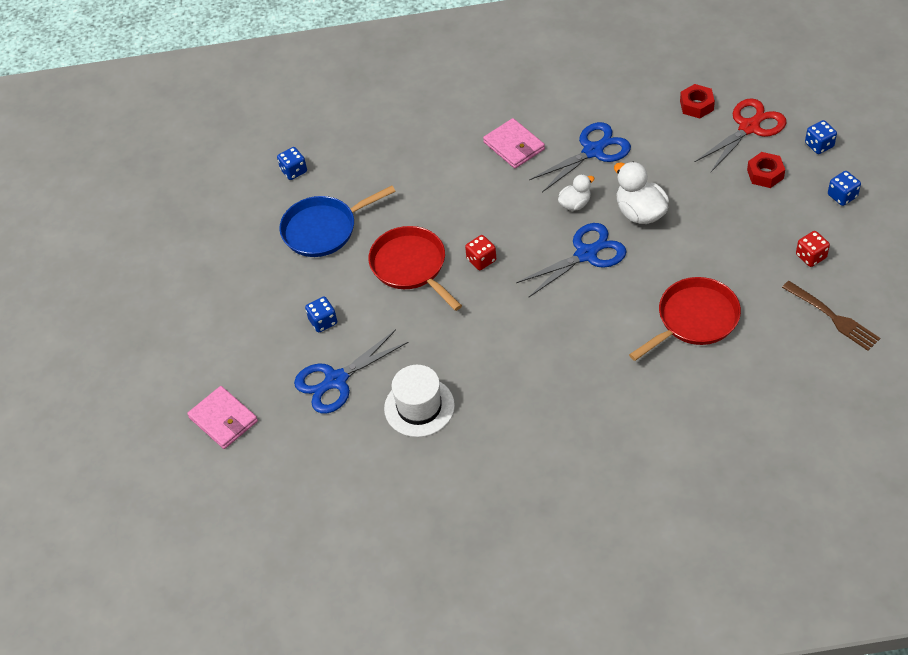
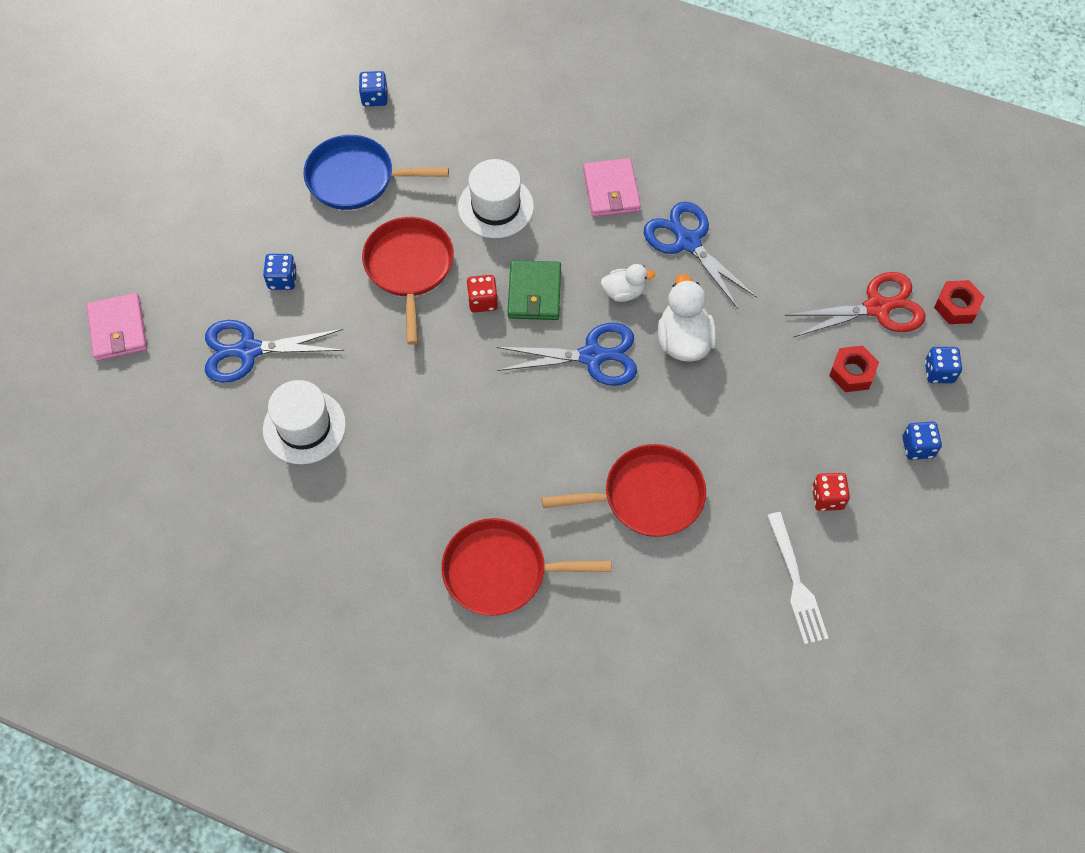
camera: 25 degrees right, 10 degrees up
(441, 196) = (496, 207): none -> white hat
(513, 236) = (534, 292): none -> green wallet
(593, 151) = (688, 242): blue scissors -> blue scissors turned 120 degrees counterclockwise
(635, 420) = (501, 571): none -> red pan
(696, 105) = (839, 250): red nut -> red nut (956, 306)
(833, 317) = (796, 582): brown fork -> white fork

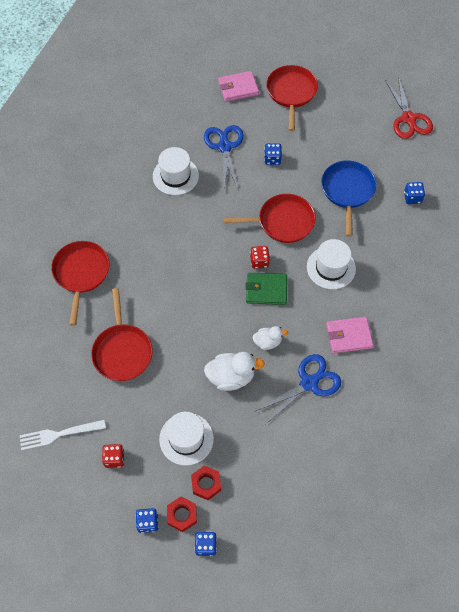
camera: 90 degrees right, 0 degrees up
(143, 248) = (291, 93): none -> red pan
(592, 356) = (220, 322): blue scissors -> none
(624, 292) = (267, 342): white duck -> white duck turned 90 degrees counterclockwise
(786, 399) = (186, 439): none -> white hat
(877, 308) = (258, 507): red scissors -> red scissors (408, 118)
(956, 306) = (260, 566): red nut -> red nut (182, 515)

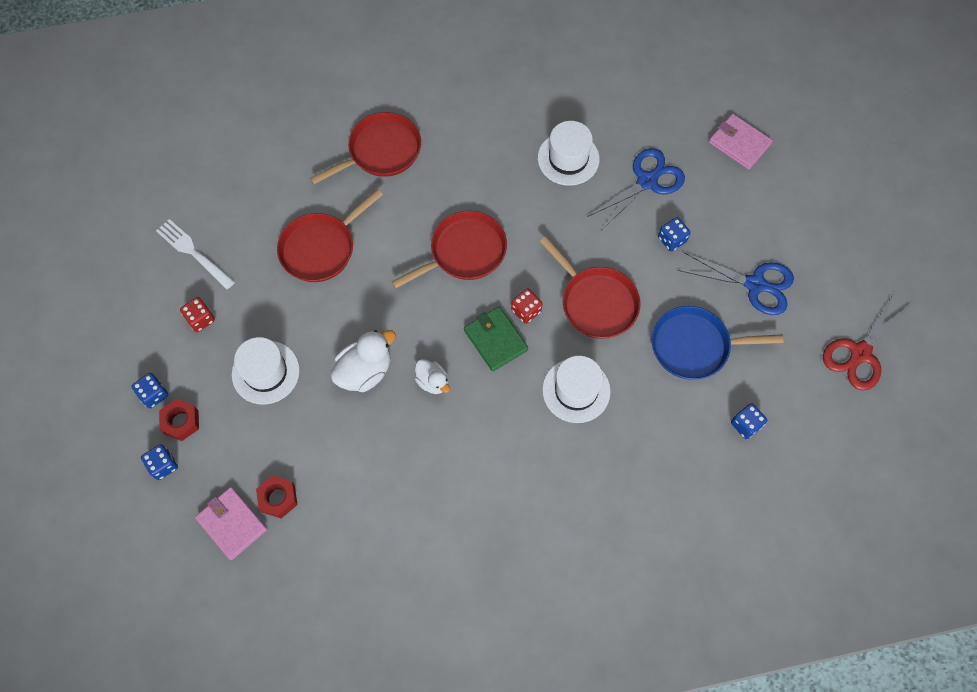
camera: 55 degrees right, 5 degrees up
(206, 484) = (228, 423): red nut -> red nut (278, 498)
(231, 377) = (365, 371): white duck -> white duck turned 90 degrees counterclockwise
(291, 93) = (782, 202): red pan -> red pan (464, 252)
(309, 383) = (413, 455): blue scissors -> blue scissors (755, 284)
(347, 191) = (694, 346): blue pan -> blue pan turned 150 degrees counterclockwise
(349, 336) = (501, 463): pink wallet -> pink wallet (232, 524)

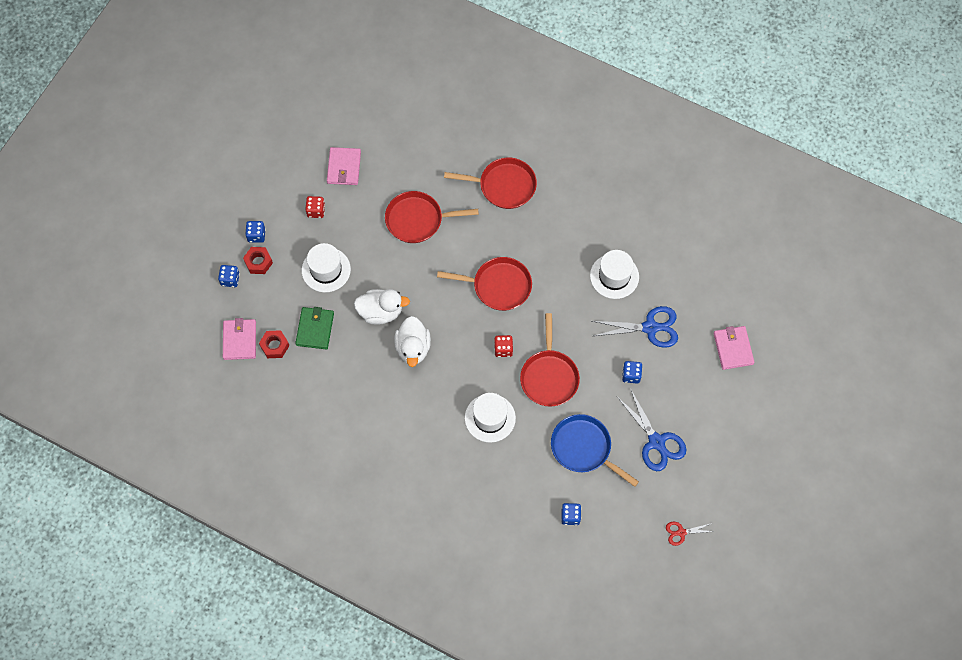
camera: 40 degrees right, 0 degrees up
(193, 252) = (344, 167): white fork -> pink wallet
(432, 381) = (413, 348): white duck -> white duck, size x1.64
(495, 340) = (470, 352): green wallet -> green wallet (315, 329)
(860, 353) = (681, 532): red scissors -> red scissors, size x0.53

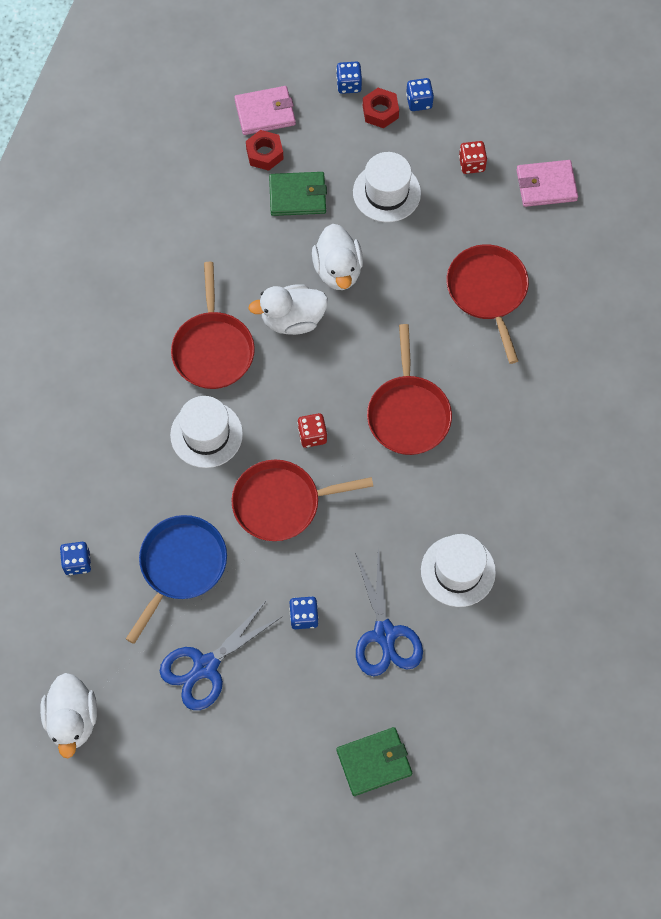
camera: 80 degrees right, 0 degrees up
(504, 186) = (569, 395): red pan -> red pan (213, 349)
(681, 532) = (72, 720): red scissors -> white duck
(733, 348) = (374, 762): pink wallet -> green wallet

